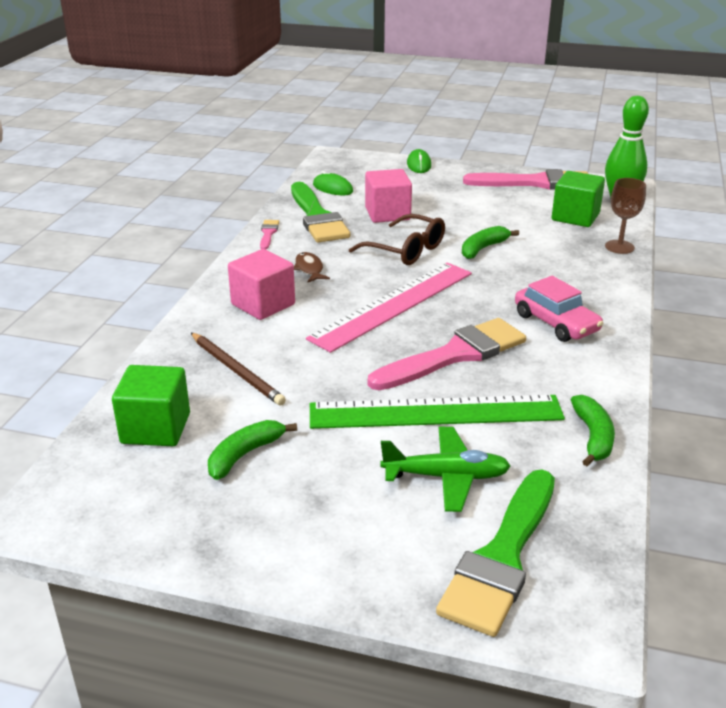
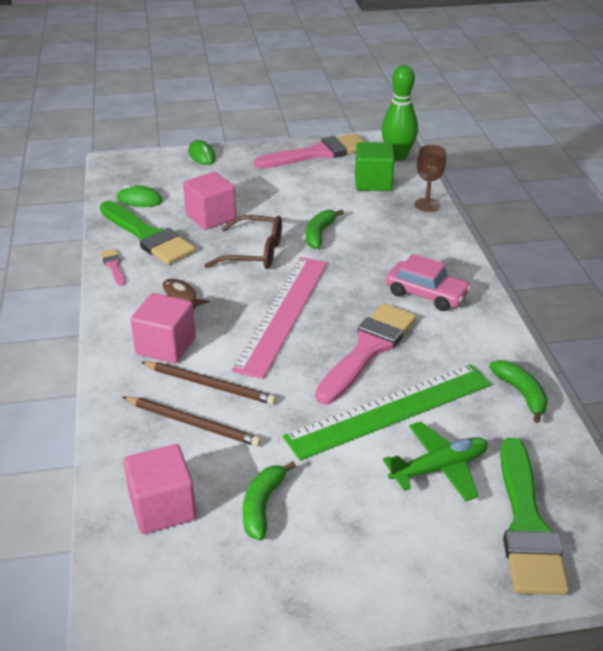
camera: 25 degrees left, 5 degrees up
(156, 428) = (162, 507): green cube -> pink cube
(277, 345) = (210, 385): none -> brown pencil

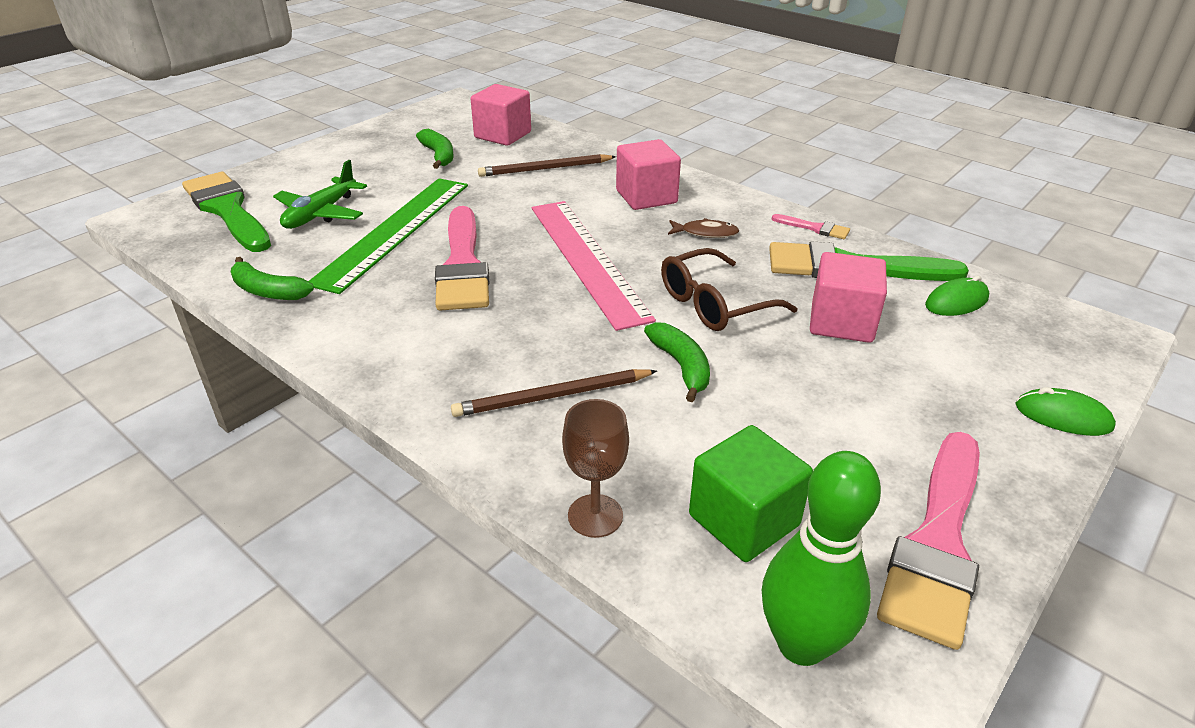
camera: 140 degrees right, 0 degrees up
(210, 385) = (568, 190): brown pencil -> brown pencil (552, 396)
(426, 294) = (452, 349): pink car -> none

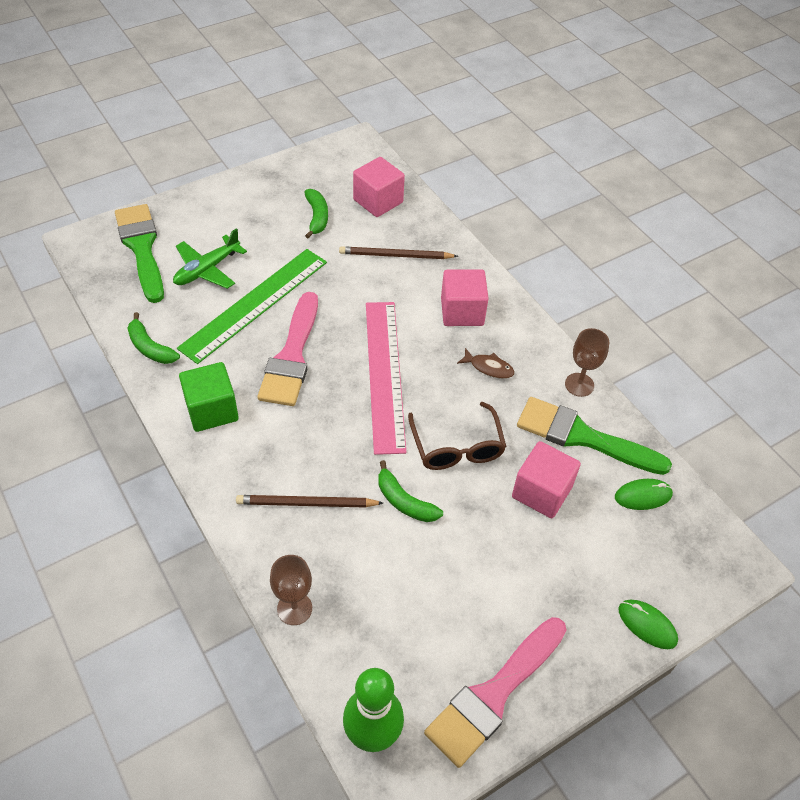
camera: 15 degrees right, 15 degrees up
(681, 366) = (404, 501): green banana -> green banana turned 135 degrees clockwise
(714, 304) = (457, 447): brown glasses -> brown glasses turned 90 degrees counterclockwise
(744, 520) = (383, 640): green cube -> green cube (212, 410)
(814, 228) = (579, 384): pink brush -> brown goblet

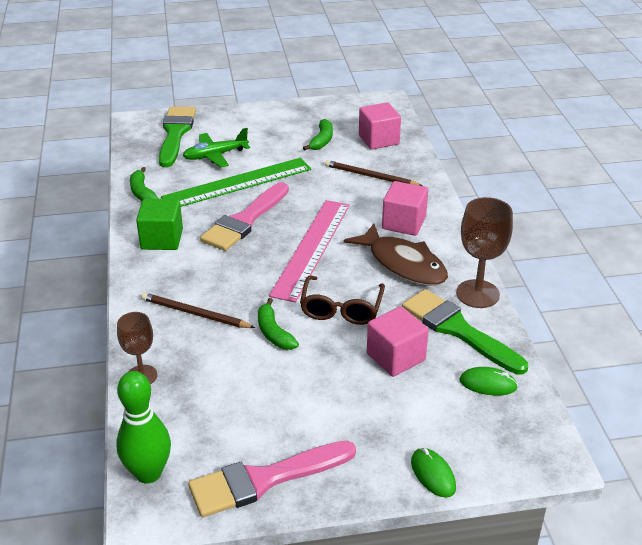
camera: 25 degrees right, 15 degrees down
(489, 367) = (403, 264): brown fish -> brown fish, size x2.24
(579, 384) = (477, 294): brown goblet -> brown goblet, size x1.57

